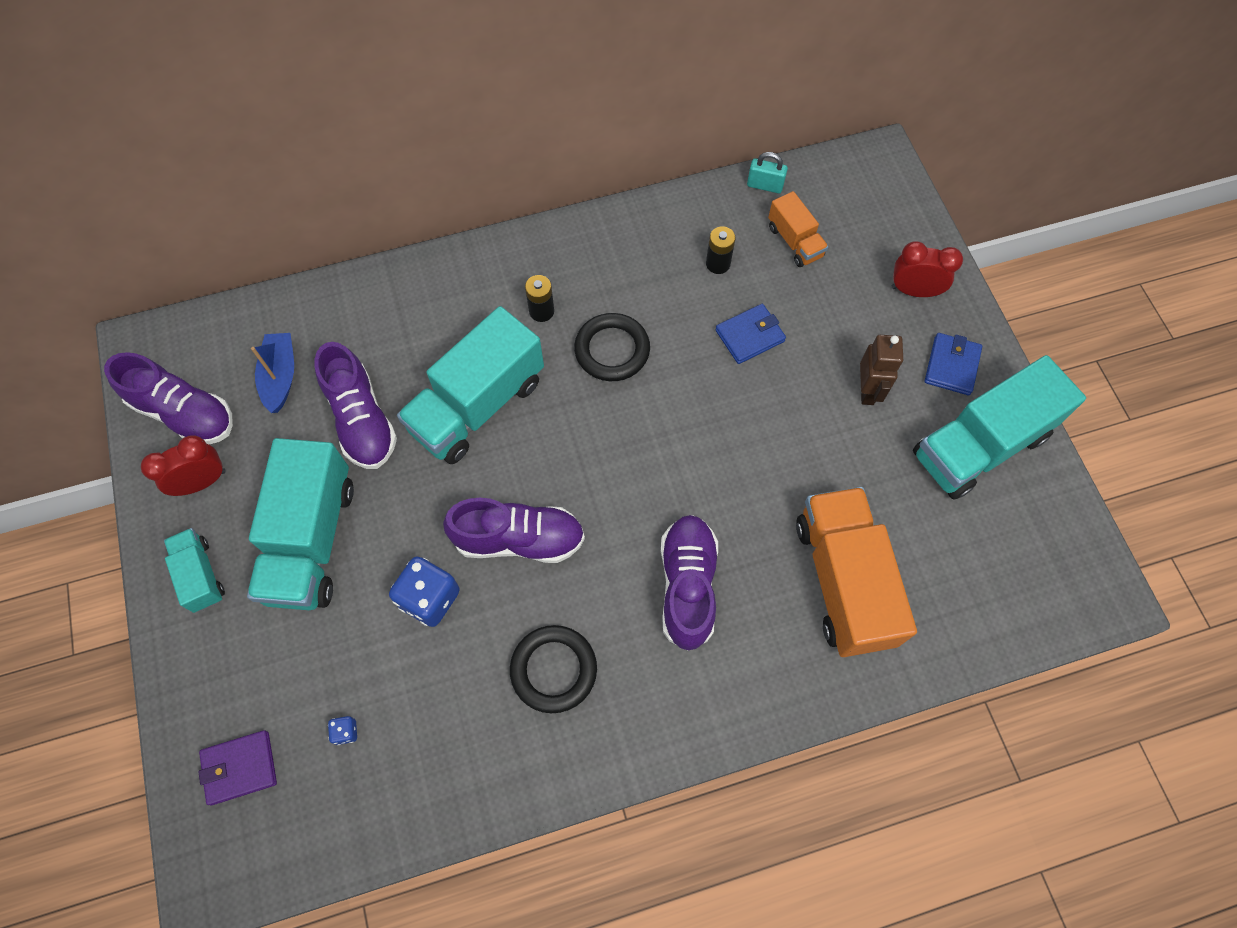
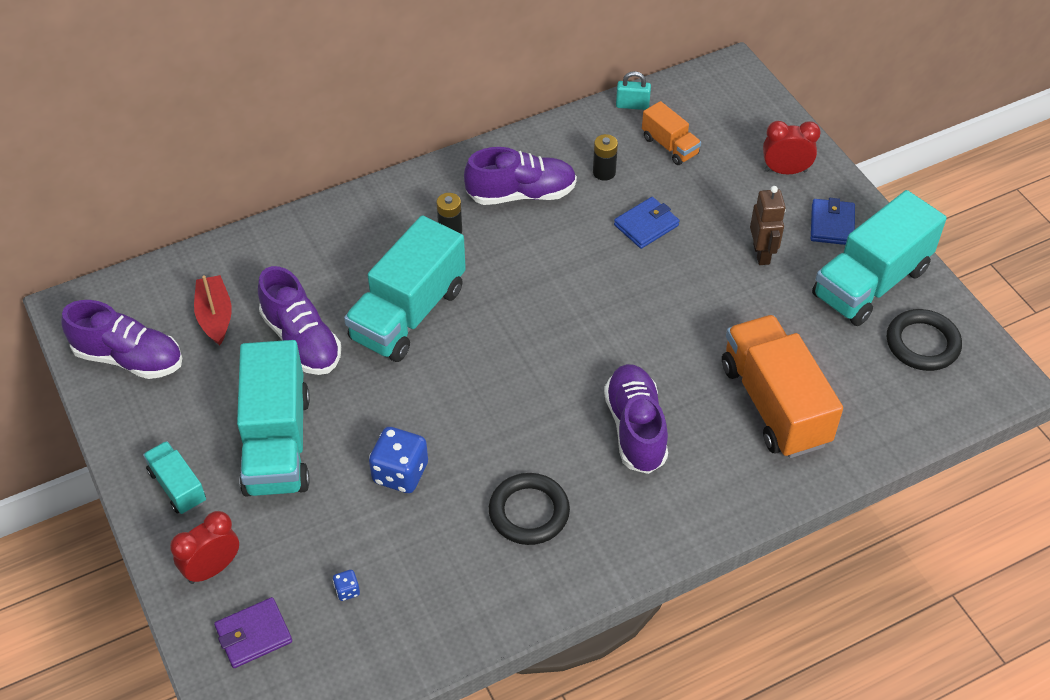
camera: 10 degrees left, 15 degrees down
(202, 482) = (160, 411): red clock -> red clock (212, 568)
(280, 377) = (215, 316): blue boat -> red boat
(519, 539) = (472, 414): purple shoe -> purple shoe (521, 194)
(612, 350) = (523, 253): black ring -> black ring (922, 343)

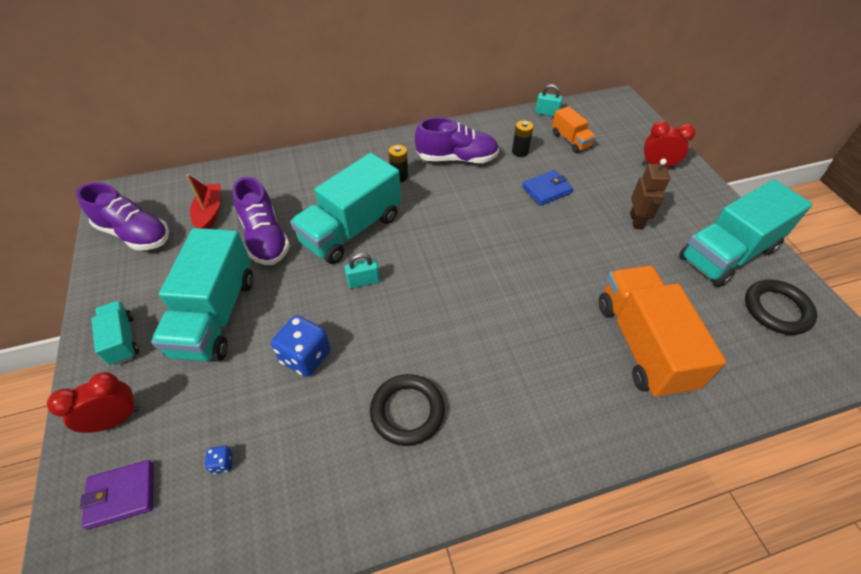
camera: 10 degrees right, 0 degrees up
(442, 378) = (363, 281): none -> turquoise padlock
(635, 428) = (516, 347): purple shoe -> none
(832, 225) = (694, 206): blue wallet -> none

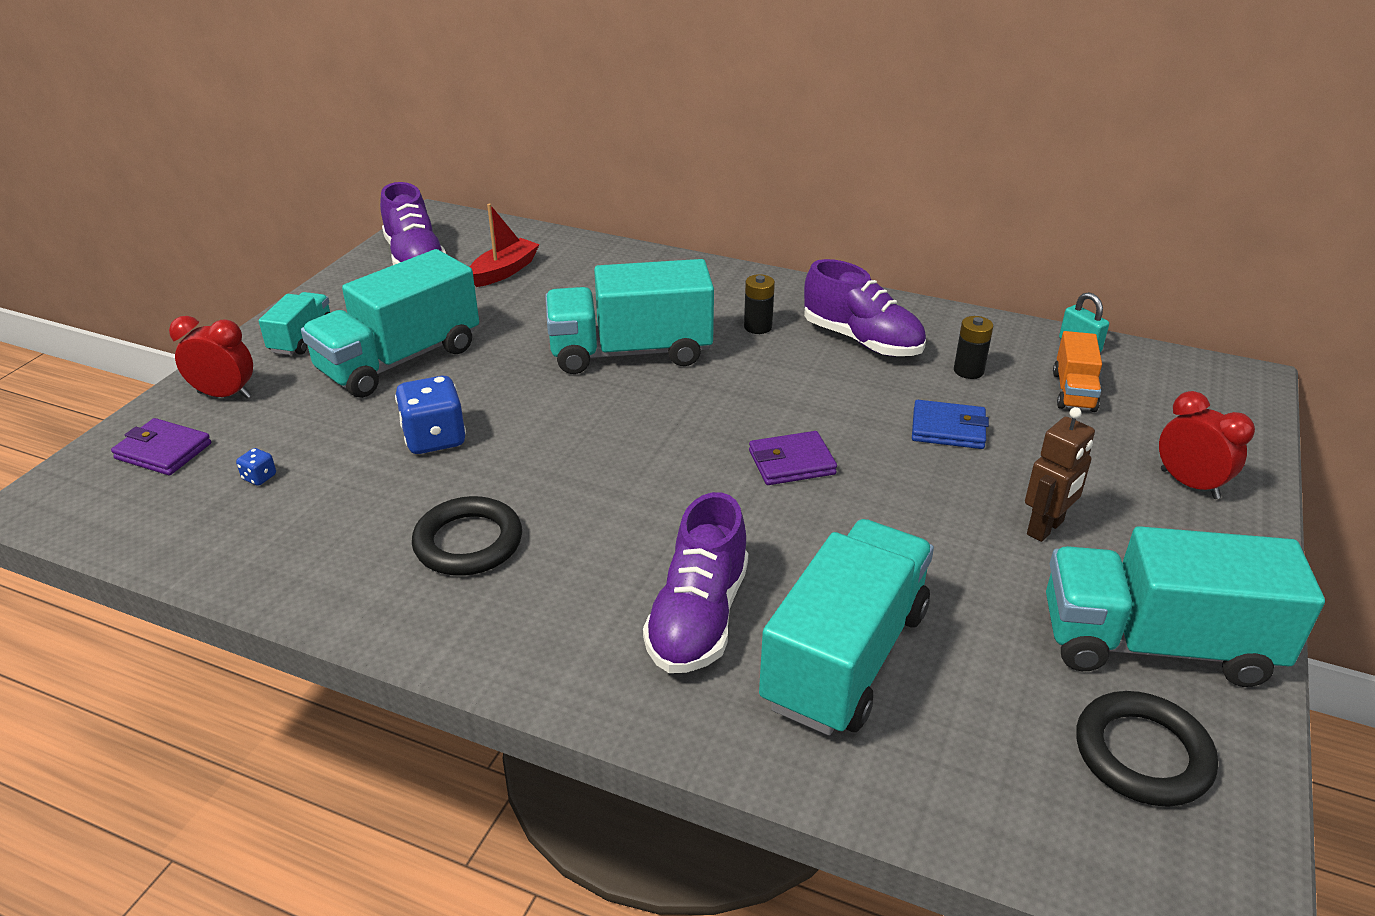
camera: 40 degrees right, 15 degrees down
(265, 238) = (529, 318): purple shoe -> purple shoe (698, 617)
(363, 281) = (578, 406): turquoise padlock -> none
(505, 251) = (791, 463): none -> purple wallet
(642, 344) = (845, 657): orange truck -> turquoise truck

